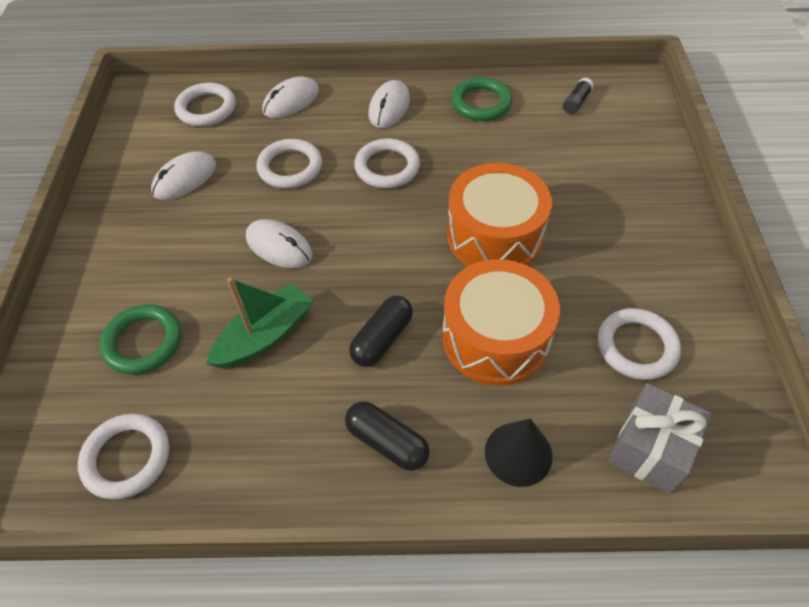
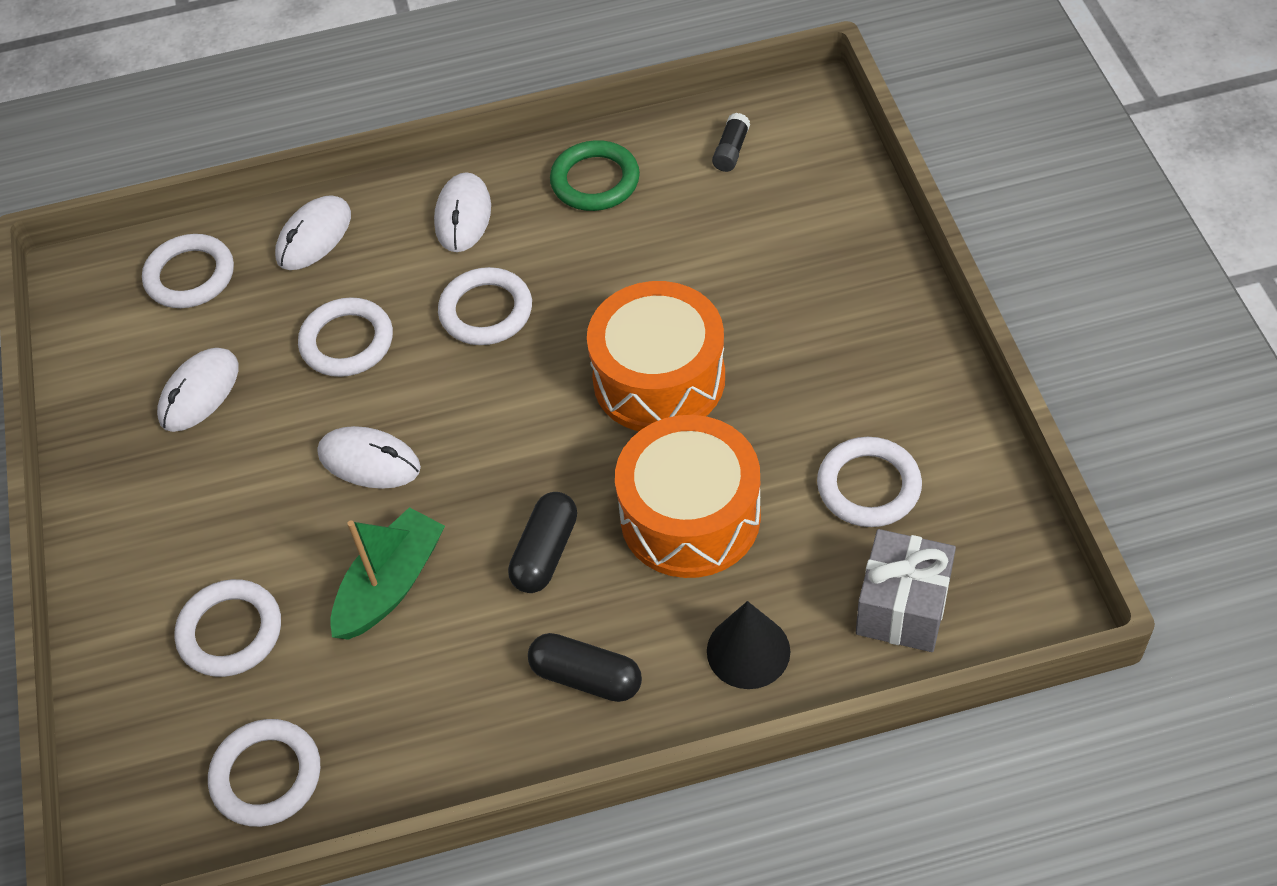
camera: 10 degrees left, 0 degrees up
(143, 342) = (230, 632): green ring -> white ring

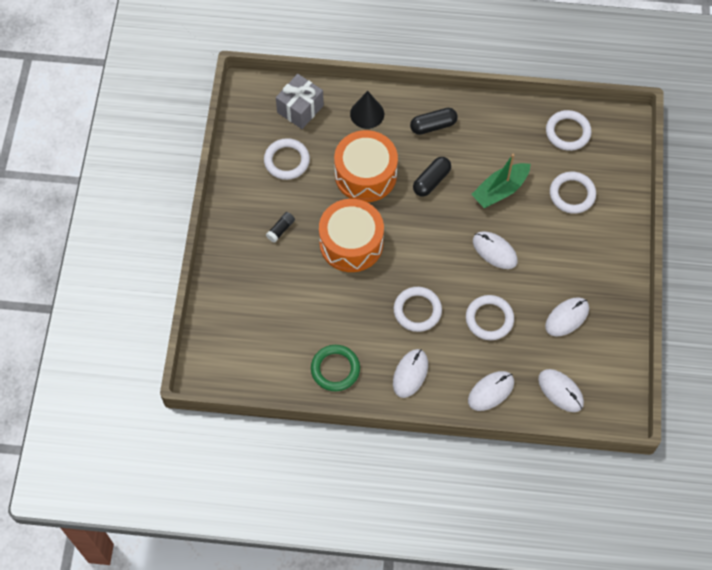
camera: 165 degrees left, 10 degrees up
(190, 276) = (560, 391): white ring -> white mouse
(586, 677) = (433, 126): black capsule -> black capsule turned 60 degrees counterclockwise
(731, 151) = (258, 360): black glue stick -> black glue stick (281, 229)

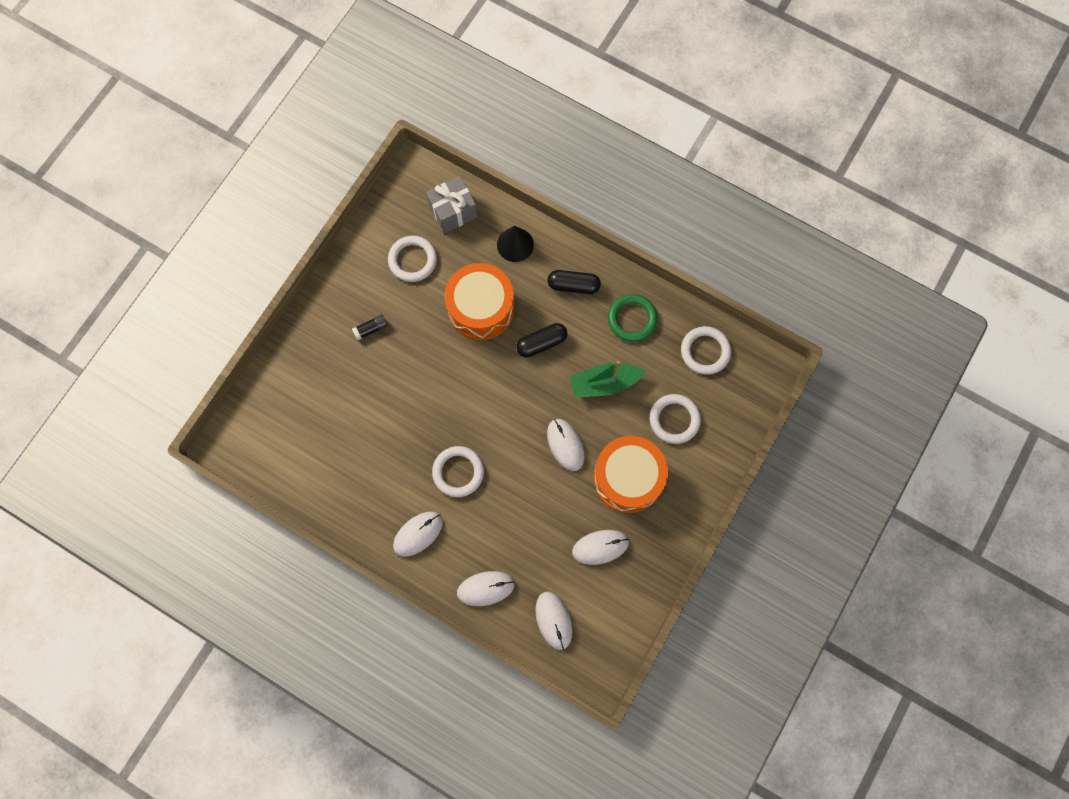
camera: 25 degrees right, 10 degrees up
(335, 369) = (349, 496): green ring -> green ring (632, 319)
(351, 243) = (430, 373): orange drum -> orange drum (628, 478)
(489, 319) = (523, 513): white ring -> none

